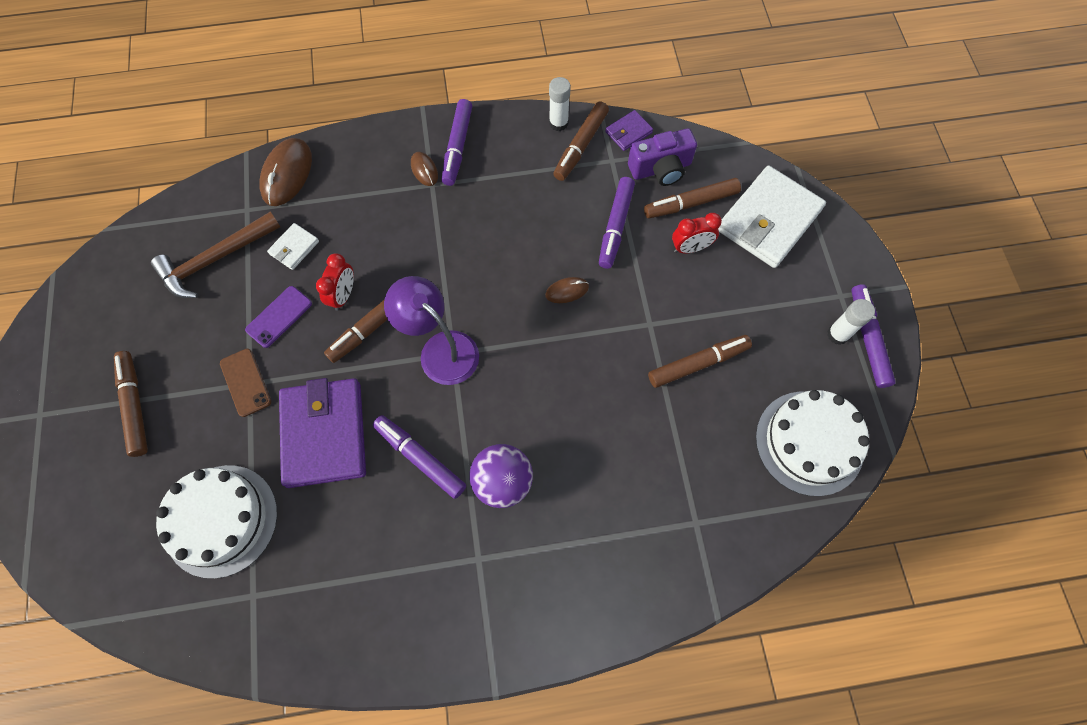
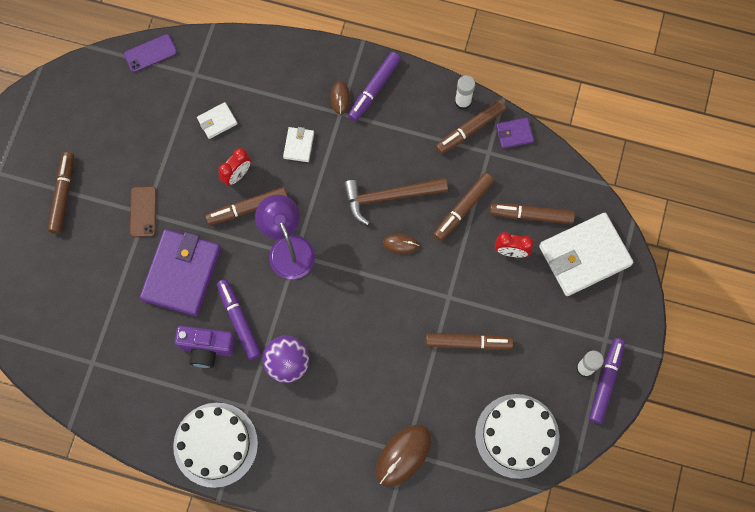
camera: 25 degrees right, 5 degrees up
(214, 260) = (156, 106): brown hammer -> brown hammer (388, 197)
(221, 520) = (91, 302): white cake -> white cake (215, 444)
(279, 317) = (185, 172): purple phone -> purple phone (150, 53)
(287, 174) = (236, 57): brown mouse -> brown mouse (403, 455)
(401, 235) = (299, 145): none -> white wallet
(615, 226) = (463, 209): purple marker -> brown marker
(660, 169) = (523, 176): purple camera -> purple camera (207, 348)

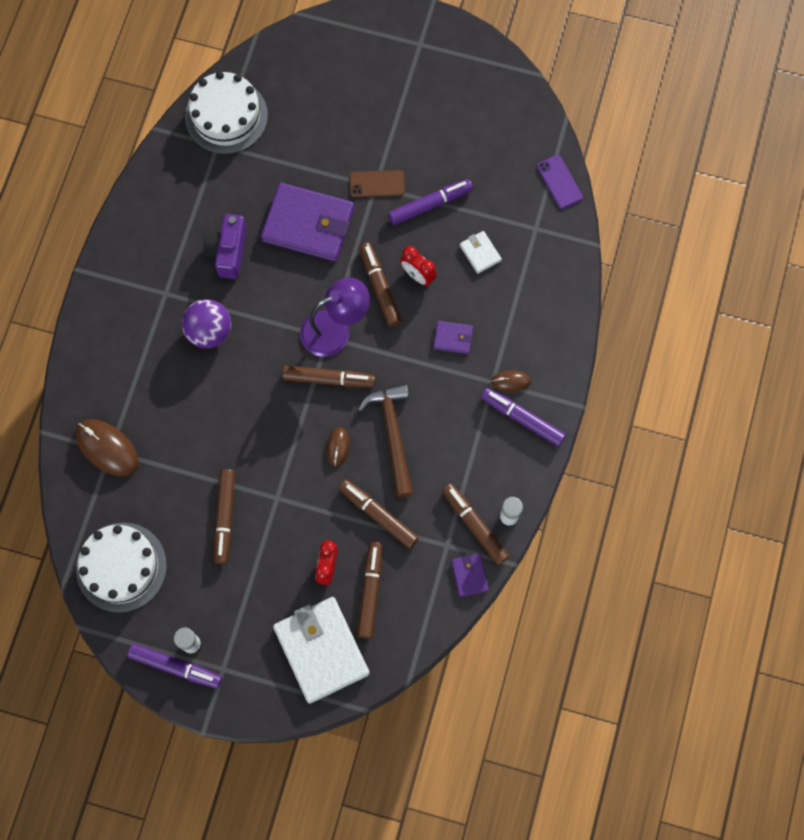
camera: 90 degrees right, 0 degrees up
(63, 195) = (395, 106): brown marker -> brown marker (329, 379)
(215, 444) = (128, 264): white cake -> white cake (226, 116)
(239, 320) = (256, 282): purple marker -> purple marker (430, 205)
(299, 145) = (453, 338): white wallet -> purple wallet

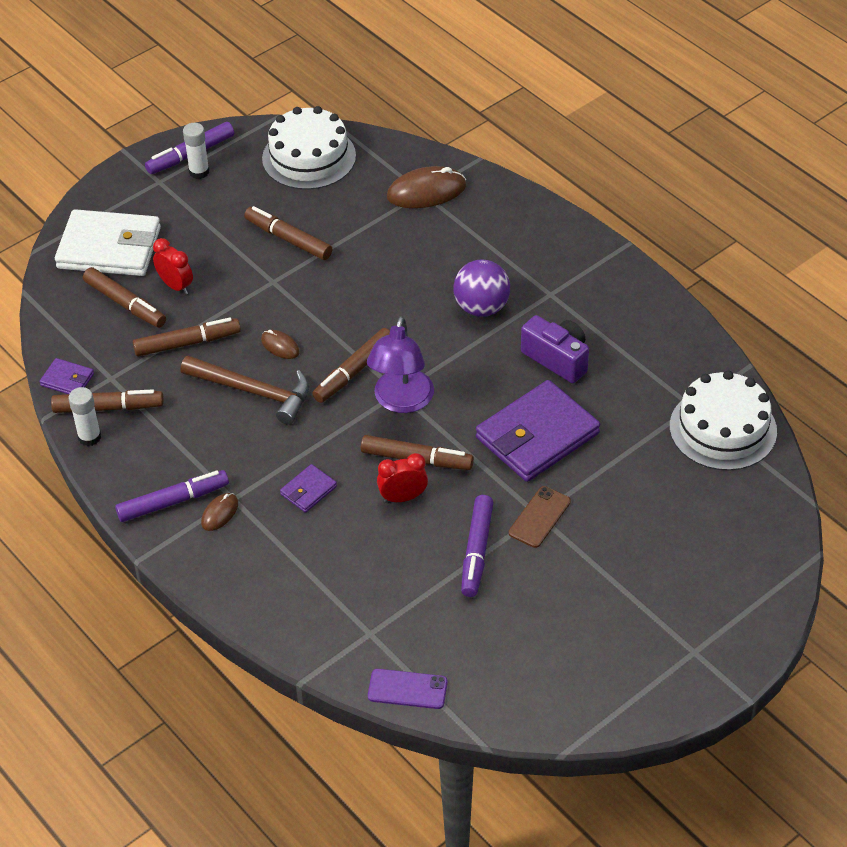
camera: 125 degrees right, 25 degrees down
(480, 253) = (383, 565): white wallet -> none

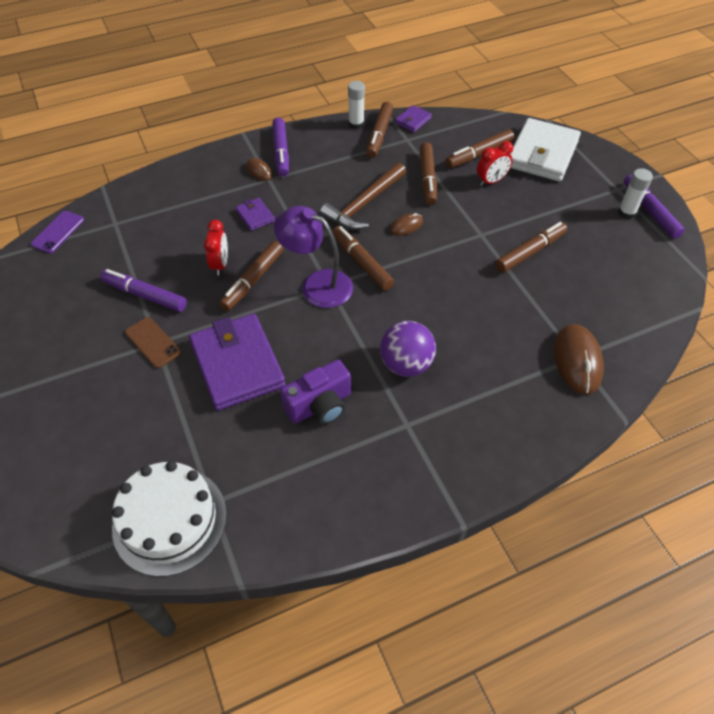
camera: 105 degrees right, 5 degrees up
(309, 157) = (639, 285): white cake -> none

